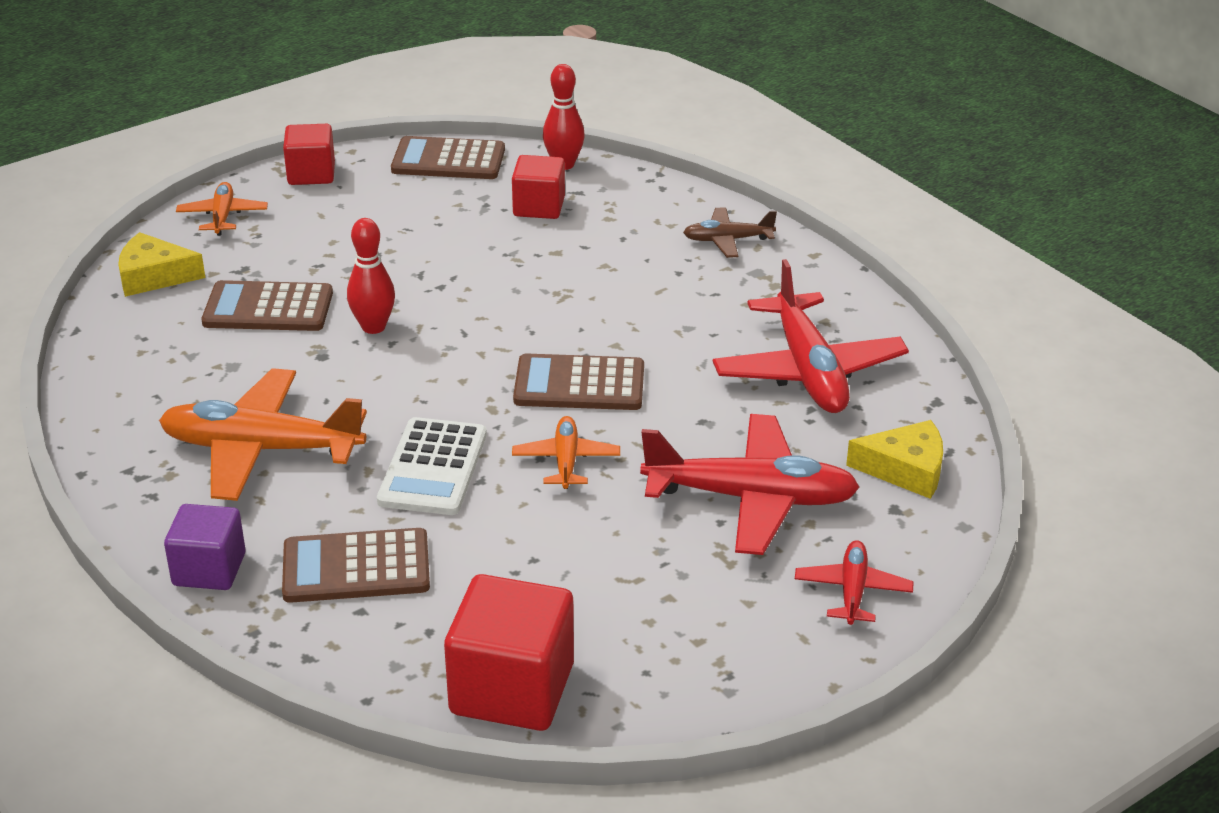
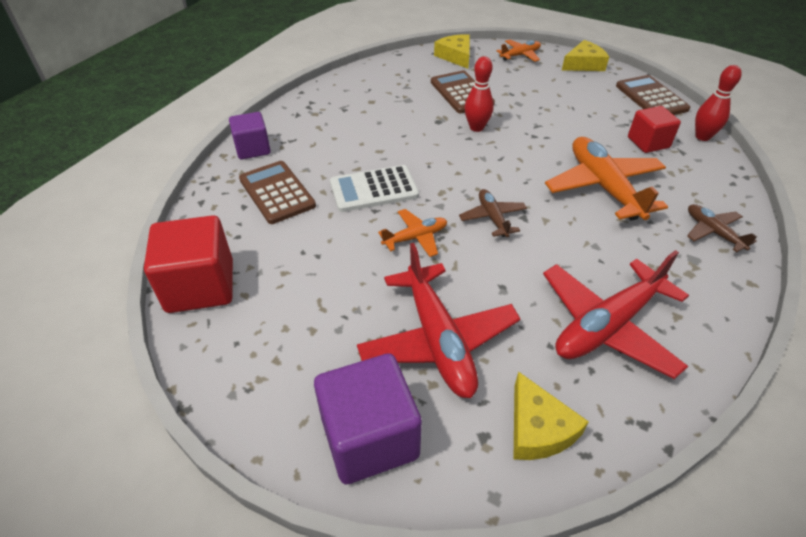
camera: 65 degrees right, 10 degrees up
(261, 449) = (350, 131): orange plane -> orange plane (603, 187)
(311, 174) = (584, 64): red cube -> yellow cheese
(579, 384) = (492, 218): brown calculator -> brown plane
(852, 591) = (369, 437): red plane -> purple cube

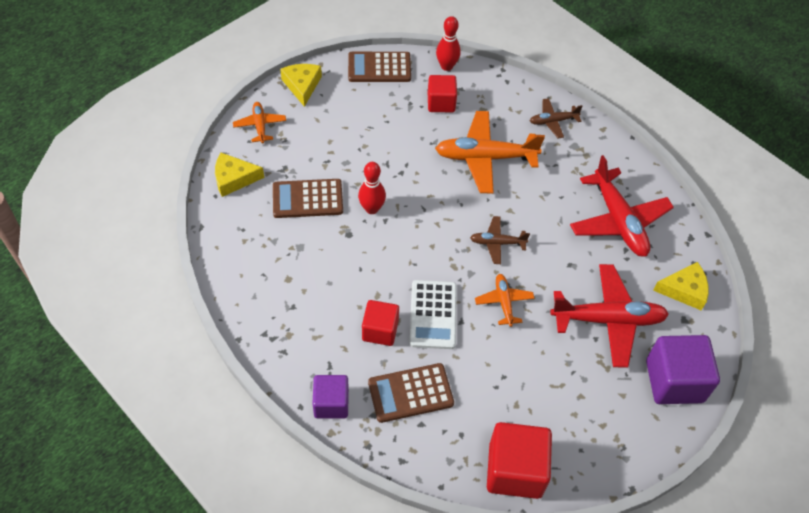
camera: 75 degrees left, 10 degrees up
(340, 160) = (380, 330): none -> red cube

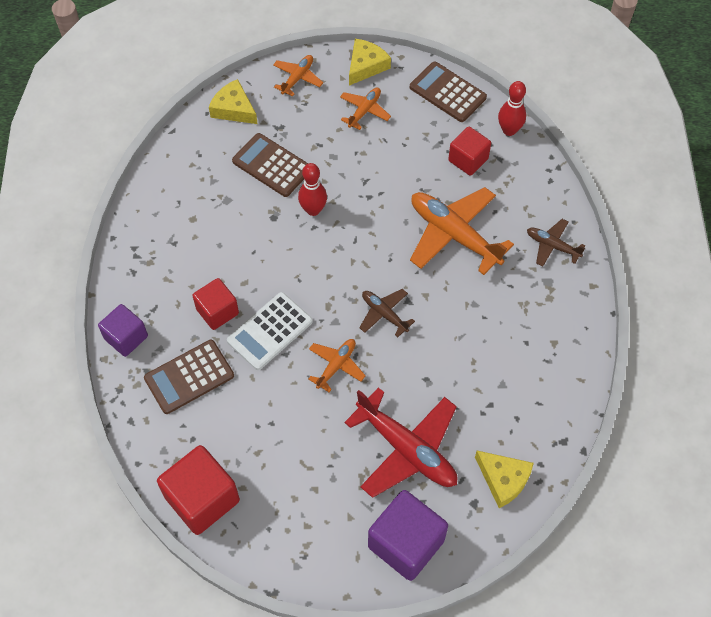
camera: 45 degrees right, 5 degrees up
(334, 117) = (364, 111): none -> orange plane
(410, 393) = (189, 377): brown calculator -> brown calculator turned 60 degrees counterclockwise
(618, 221) = (512, 376): red plane -> none

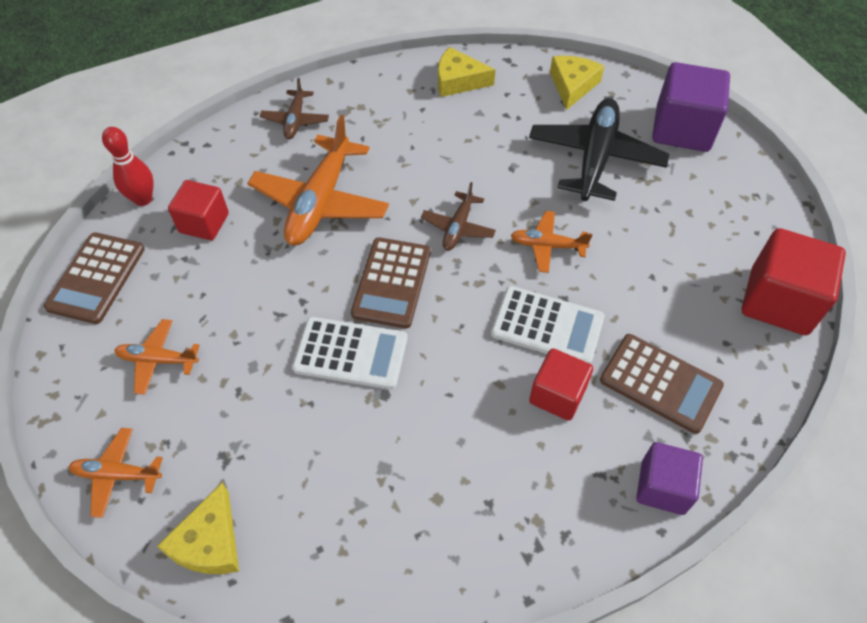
camera: 115 degrees left, 5 degrees down
(272, 165) = (298, 435): brown calculator -> brown calculator (391, 283)
(313, 210) = (351, 353): red bowling pin -> white calculator
(366, 66) = (69, 391): yellow cheese -> yellow cheese (458, 81)
(406, 449) = (595, 158): red plane -> black plane

